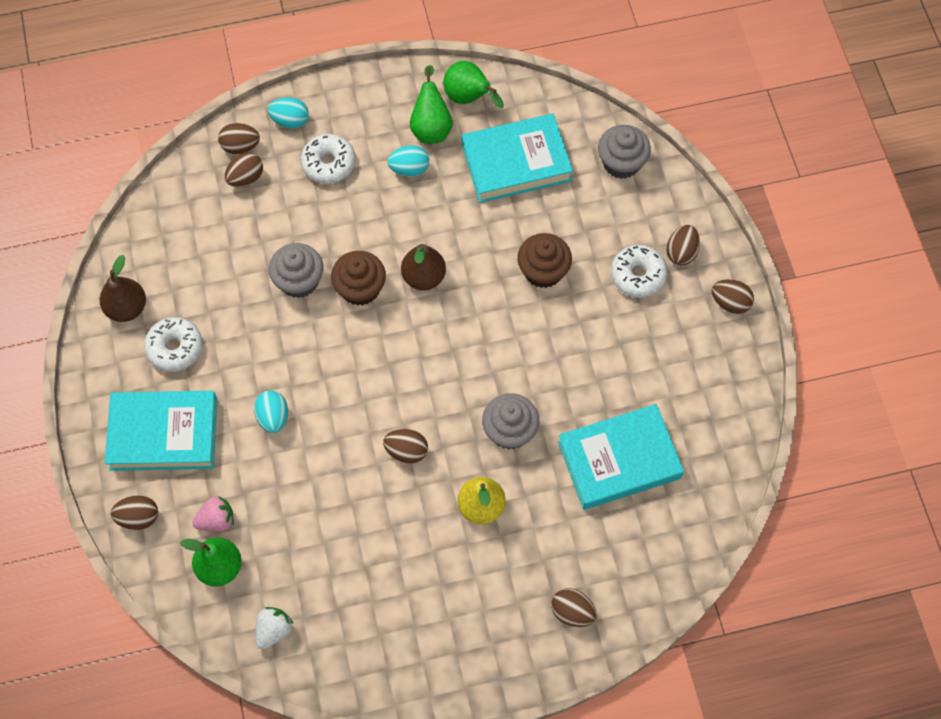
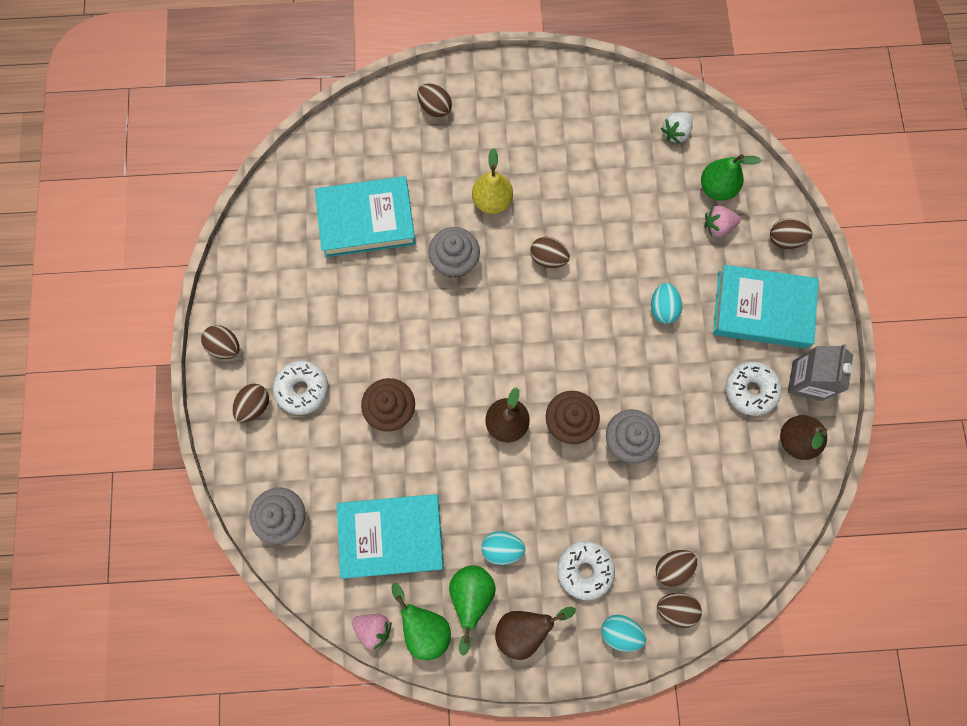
camera: 170 degrees left, 10 degrees up
(114, 367) = (807, 380): none -> grey carton
(378, 110) = (524, 628): none -> brown pear
(514, 90) = (374, 628): none -> pink strawberry

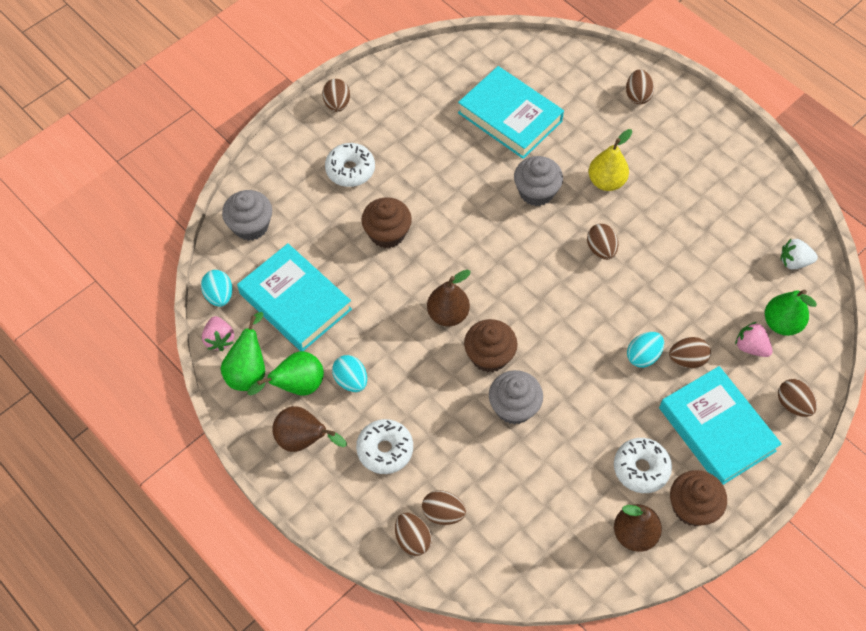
camera: 50 degrees right, 15 degrees down
(254, 405) = (312, 151): brown egg -> brown egg (687, 359)
(620, 631) = (359, 510): turquoise egg -> turquoise egg (219, 295)
(807, 380) = (692, 507): grey carton -> brown cupcake

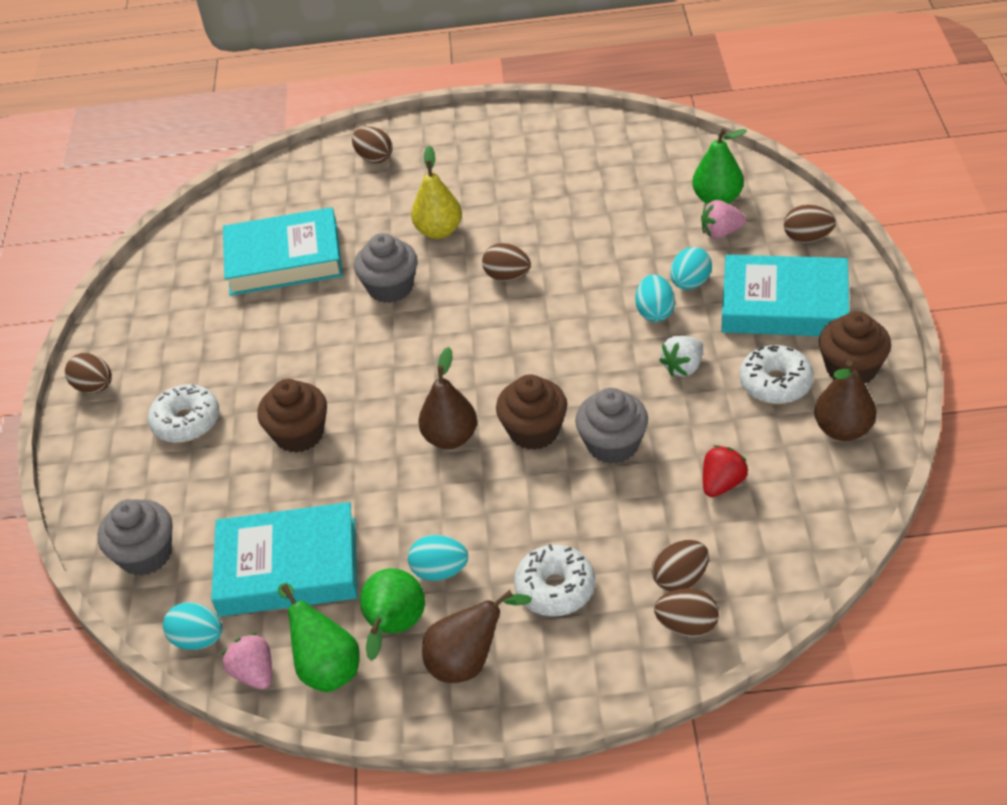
camera: 45 degrees left, 15 degrees down
(219, 339) = (254, 673): pink strawberry -> pink strawberry turned 150 degrees counterclockwise
(533, 490) = (722, 484): none -> red strawberry
(687, 359) = (690, 283): brown egg -> turquoise egg
(794, 262) = (663, 156): white strawberry -> white strawberry (683, 367)

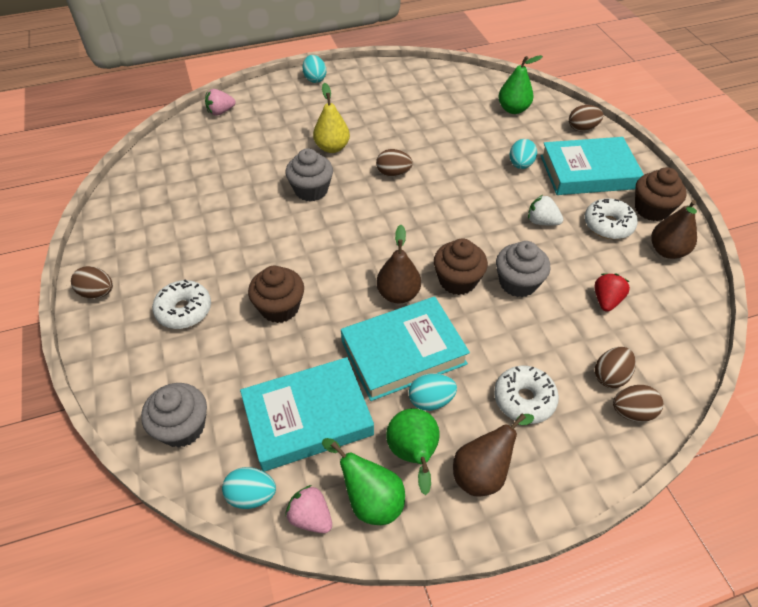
camera: 20 degrees left, 5 degrees up
(284, 259) = (223, 178): turquoise book -> turquoise book (403, 352)
(374, 158) = (267, 103): brown egg -> none
(655, 312) = (505, 186): turquoise egg -> turquoise egg (315, 79)
(683, 367) = (542, 222): white strawberry -> white strawberry turned 90 degrees clockwise
(721, 232) = (525, 130): pink strawberry -> pink strawberry (220, 112)

